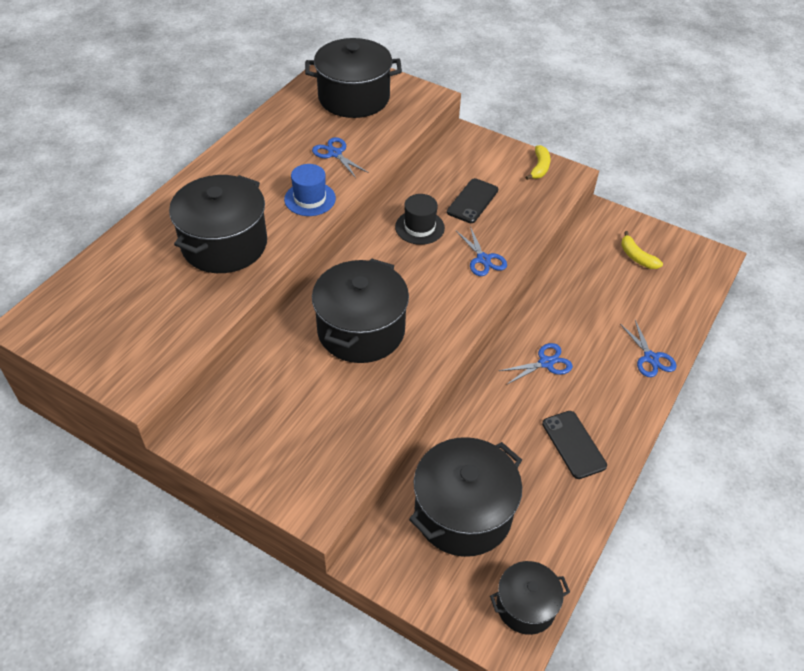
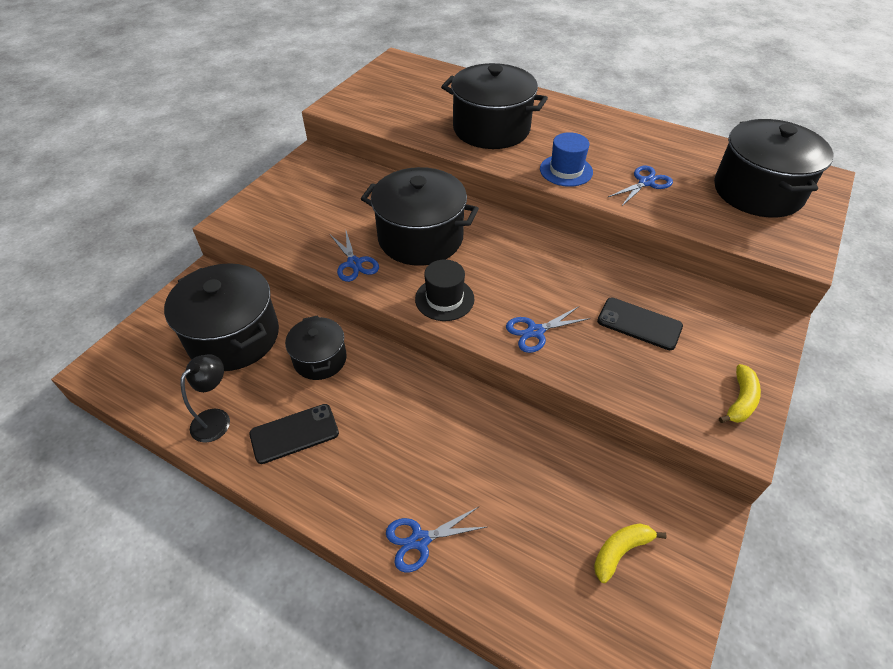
camera: 90 degrees right, 0 degrees up
(419, 227) = (577, 276): black hat -> black hat (444, 299)
(526, 606) = (128, 379): black pot -> black pot (320, 359)
(539, 167) = (740, 400): yellow banana -> yellow banana turned 75 degrees counterclockwise
(546, 363) = (411, 415): blue scissors -> blue scissors (354, 263)
(565, 510) = (216, 418): none -> black lamp

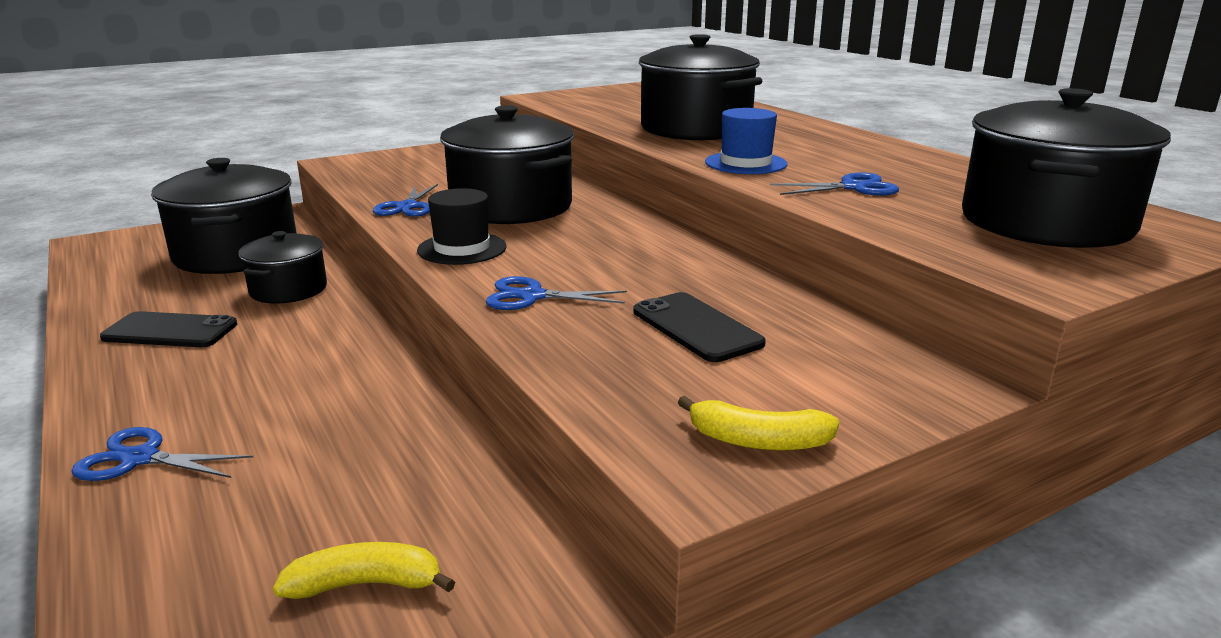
camera: 30 degrees right, 25 degrees down
(216, 418) = (123, 299): black lamp -> none
(740, 400) = (758, 441): yellow banana -> yellow banana turned 45 degrees clockwise

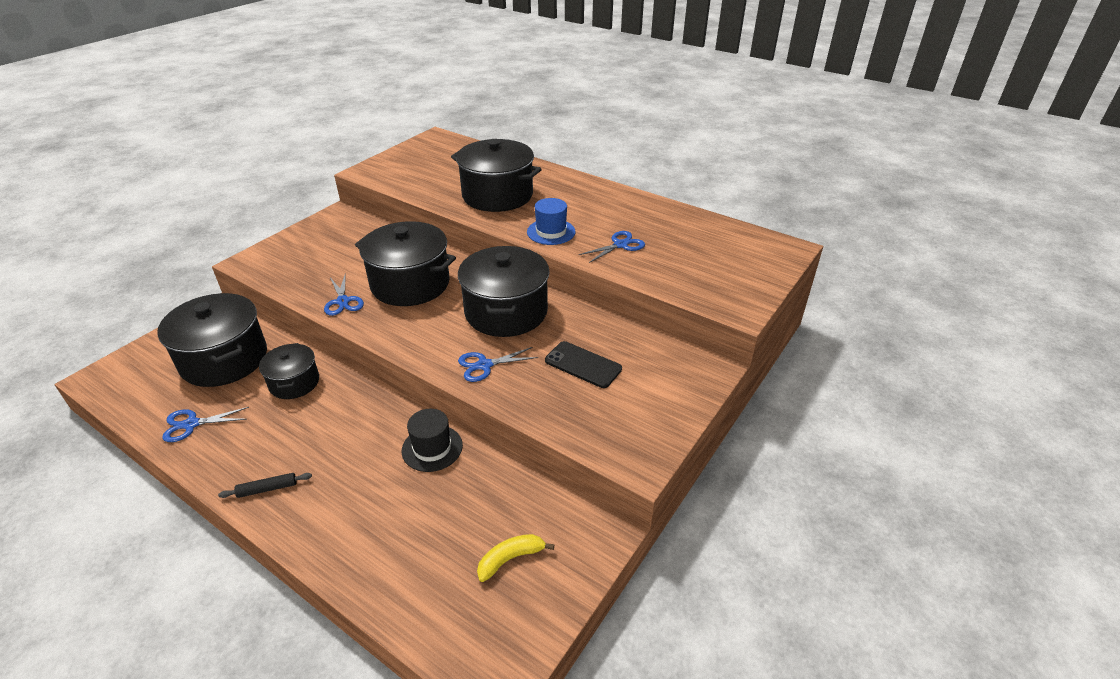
camera: 25 degrees left, 15 degrees up
(130, 383) = (267, 489): none -> black rolling pin
(140, 459) = (330, 535): blue scissors -> blue scissors (191, 424)
(170, 331) = (249, 441): black phone -> none
(462, 248) = (412, 334): black hat -> black hat (432, 448)
(758, 441) = (652, 433): yellow banana -> none
(1045, 222) = (722, 257): black pot -> black pot (506, 312)

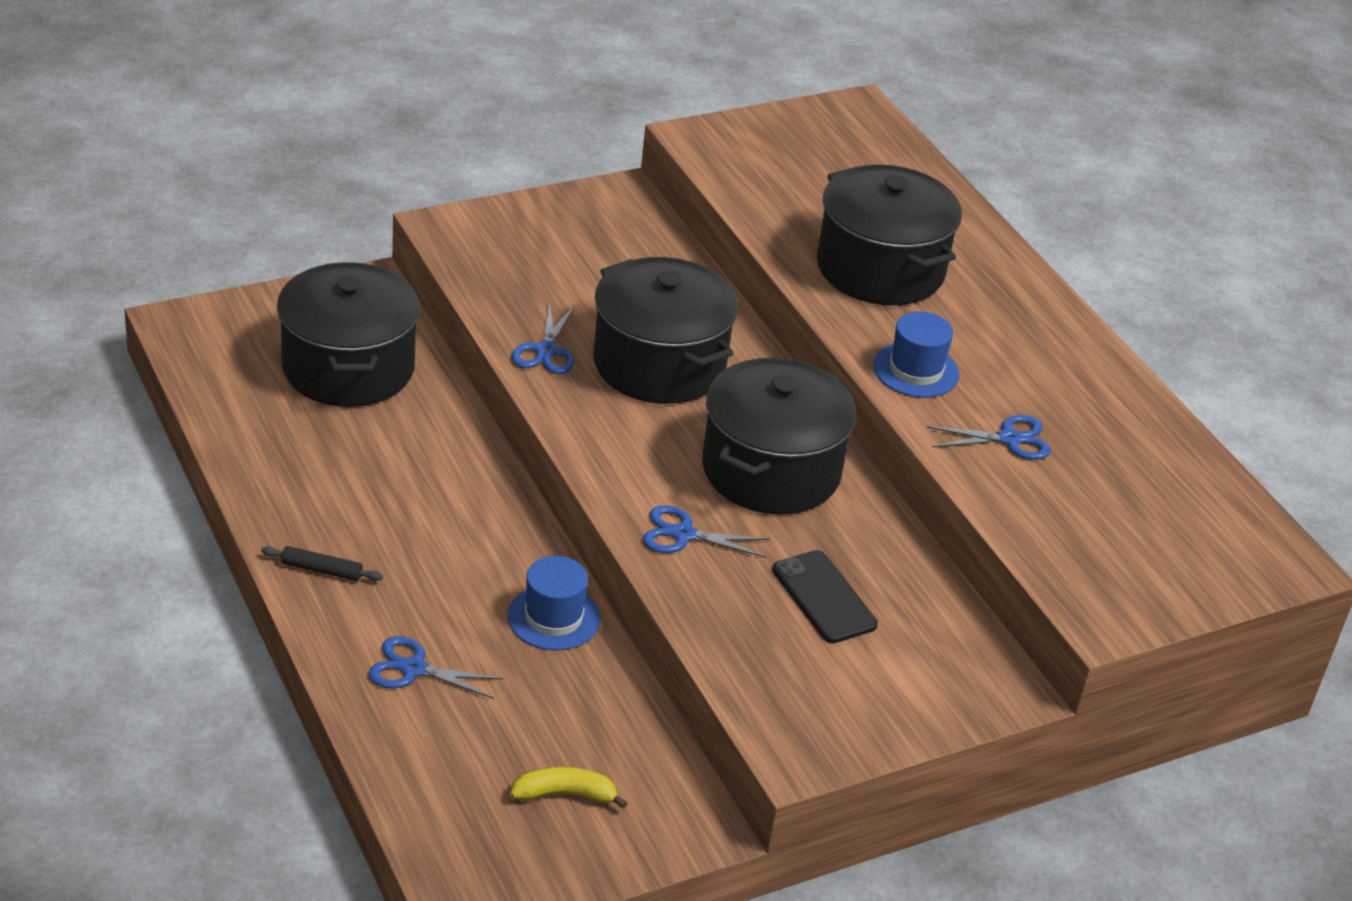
camera: 25 degrees right, 0 degrees up
(191, 424) = (268, 443): blue scissors -> blue scissors (414, 669)
(294, 383) = (424, 444): black pot -> none
(432, 448) = (553, 617): black hat -> blue hat

